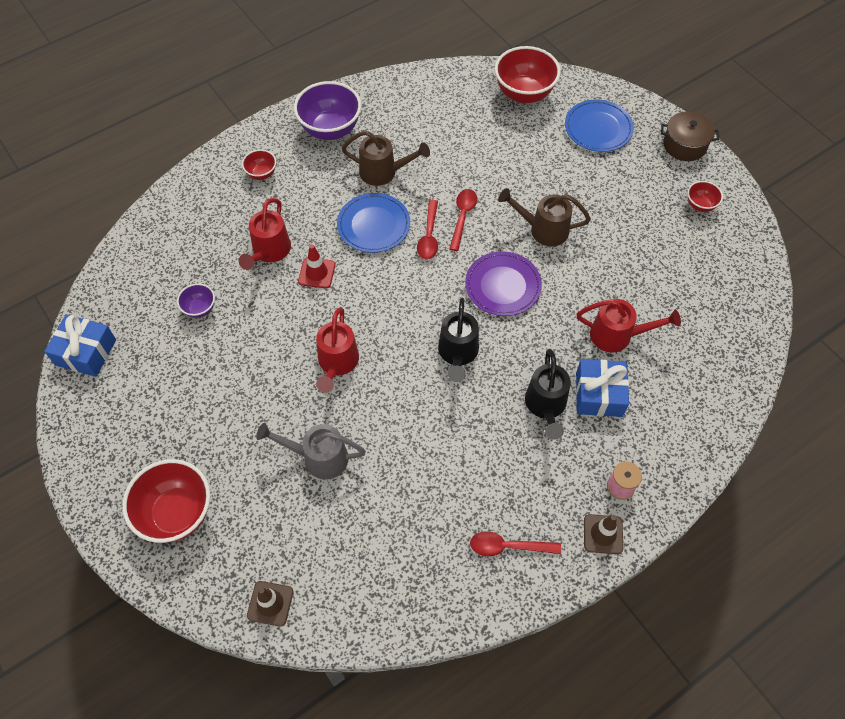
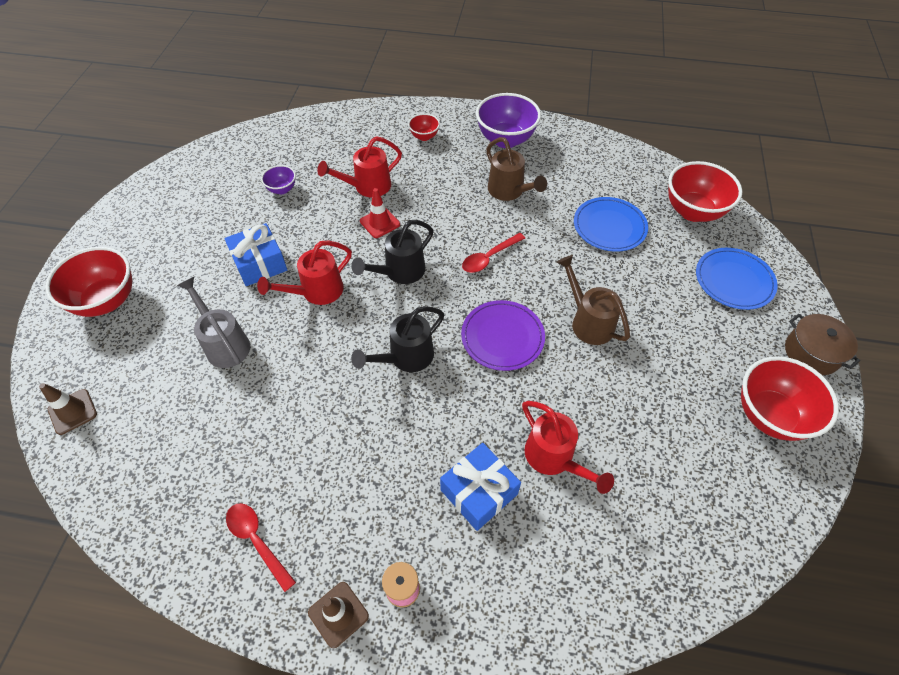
camera: 45 degrees right, 5 degrees down
(86, 352) = (192, 165): blue gift -> blue gift (260, 263)
(373, 225) = (458, 221): blue plate -> blue plate (609, 226)
(462, 217) = (532, 263): red spoon -> none
(545, 406) = (423, 459): black watering can -> black watering can (400, 272)
(700, 205) = (769, 415): red bowl -> red bowl, size x1.99

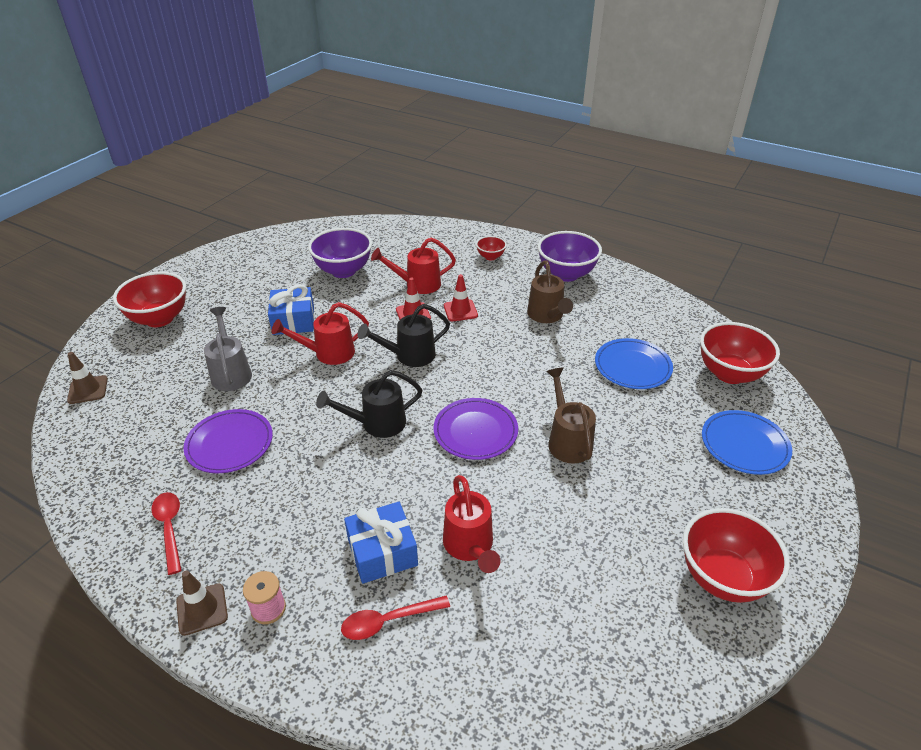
camera: 20 degrees right, 15 degrees down
(268, 426) = (229, 443): none -> purple plate
(282, 189) = (343, 271): purple bowl -> purple bowl, size x1.99
(424, 207) = (460, 311): none -> red traffic cone
(489, 258) = (498, 364): red spoon -> red spoon (388, 621)
(811, 353) = (803, 534): brown pot -> none

